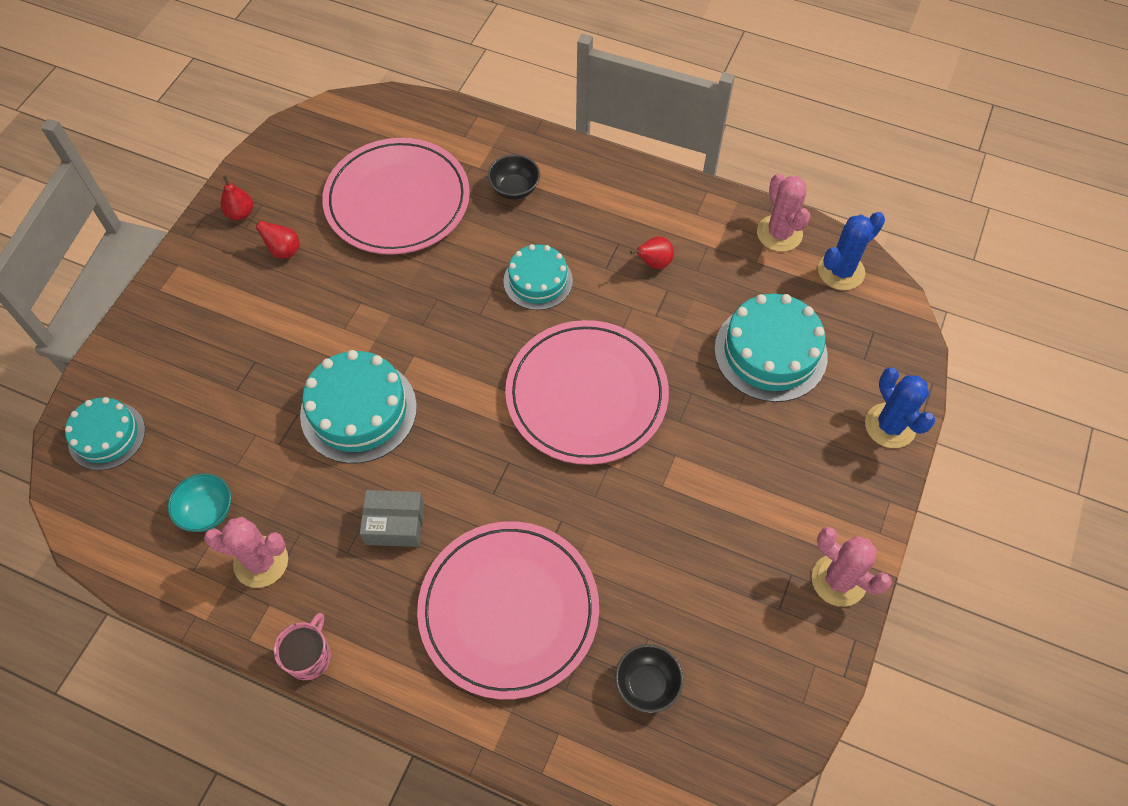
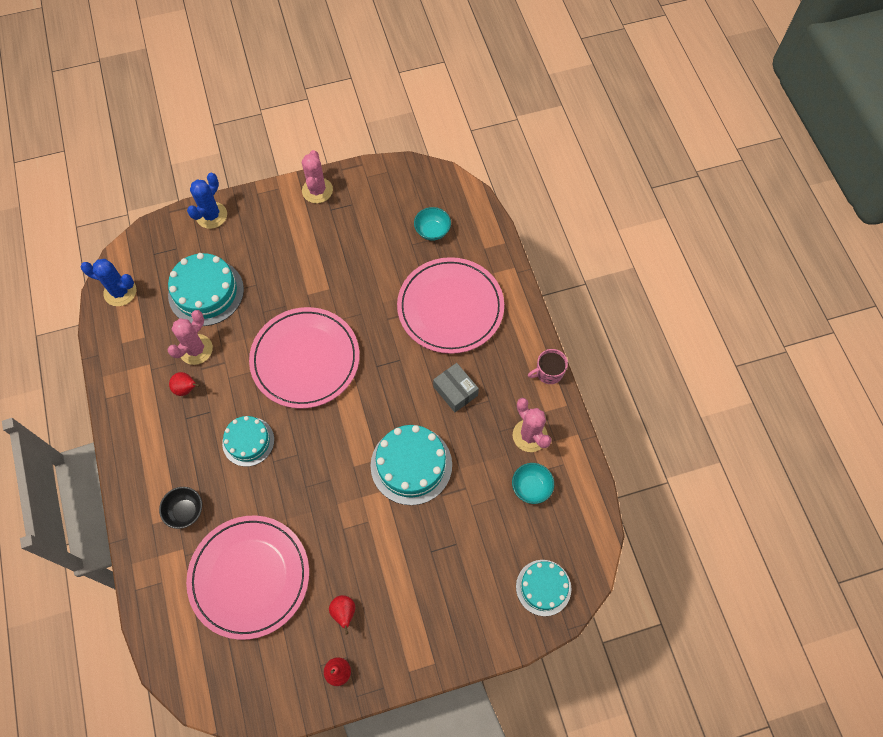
camera: 130 degrees left, 5 degrees up
(647, 684) = (432, 231): black bowl -> turquoise bowl
(779, 233) = (113, 339): pink cactus -> pink cactus (196, 349)

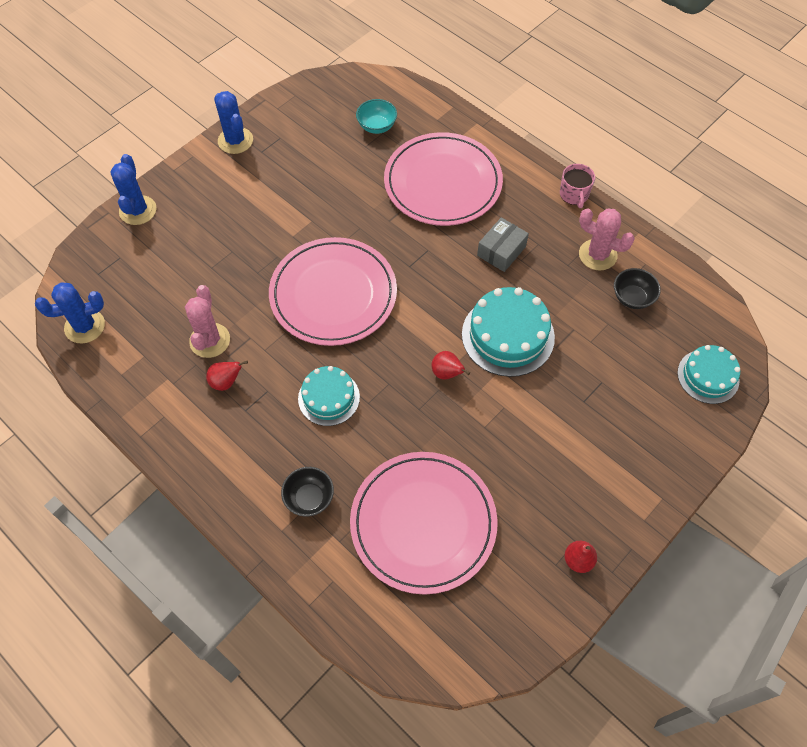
camera: 30 degrees left, 5 degrees down
(206, 292) = (182, 282): turquoise cake -> none
(317, 190) = (235, 141): pink cactus -> blue cactus
(344, 613) = (543, 502): red pear -> red pear (447, 373)
(455, 391) = (501, 251): grey box -> grey box turned 75 degrees counterclockwise
(531, 487) = (632, 298): turquoise bowl -> black bowl
(548, 372) = (574, 195): pink mug -> pink mug turned 45 degrees counterclockwise

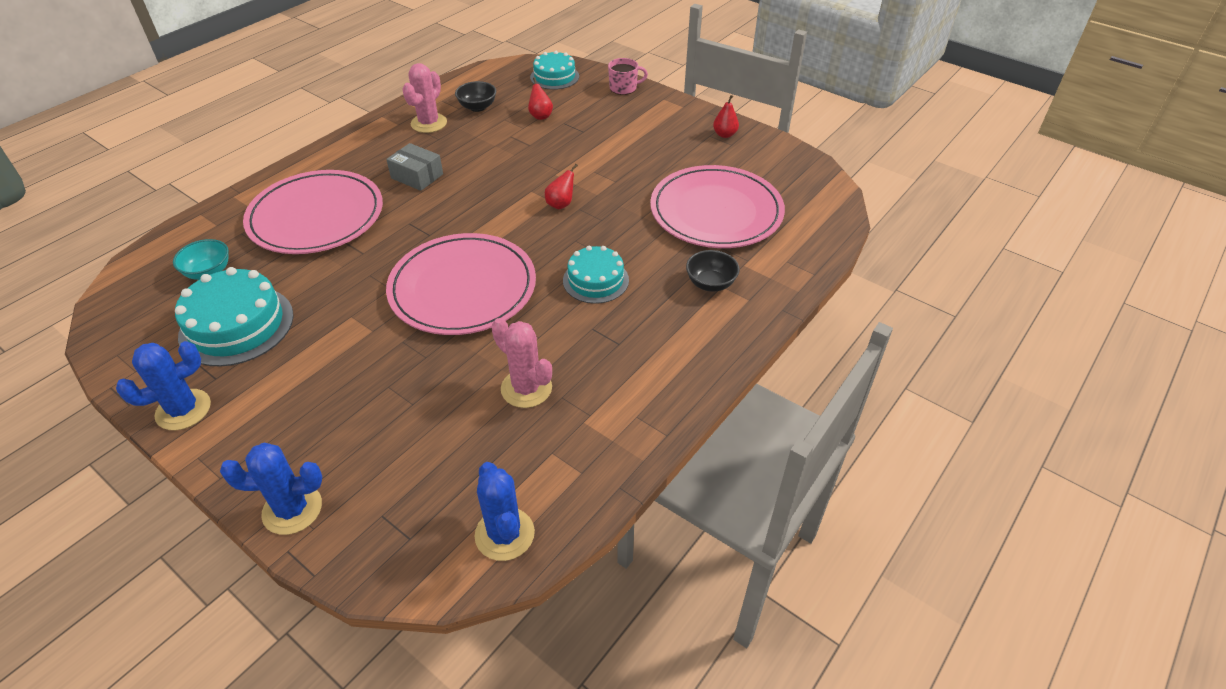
camera: 95 degrees left, 15 degrees down
(210, 340) = (526, 388): pink cactus -> pink cactus turned 45 degrees clockwise
(226, 382) = (584, 365): red pear -> red pear (540, 116)
(508, 335) = (517, 170): turquoise cake -> turquoise cake (236, 325)
(574, 195) = (353, 135): pink mug -> pink mug (624, 88)

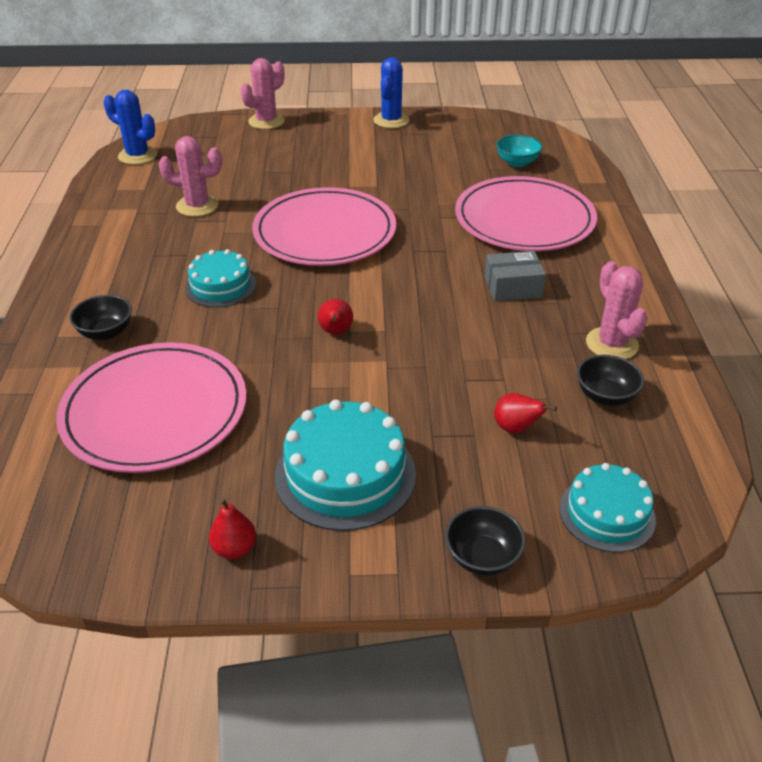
camera: 140 degrees right, 5 degrees down
(236, 325) = (439, 153): turquoise cake -> turquoise cake (345, 474)
(292, 509) = (266, 121): blue cactus -> pink cactus
(624, 88) = (482, 557): pink mug -> black bowl

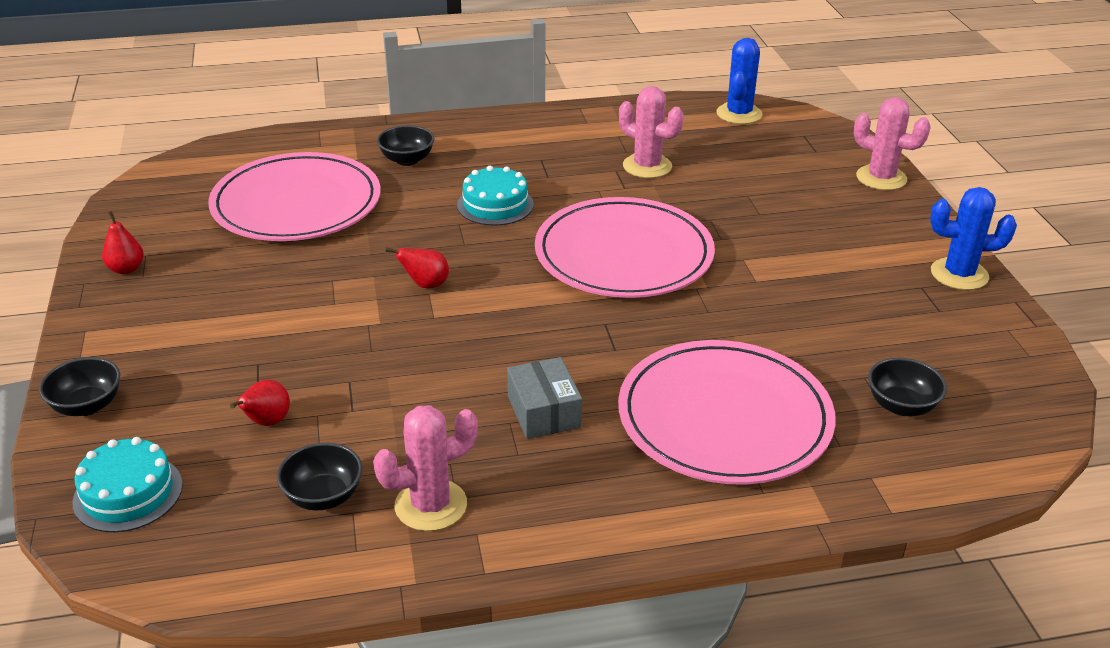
camera: 80 degrees right, 5 degrees down
(197, 206) = (647, 166): pink cactus -> pink cactus turned 45 degrees counterclockwise
(345, 474) = (206, 315): turquoise cake -> none
(517, 162) = (901, 406): turquoise bowl -> black bowl

